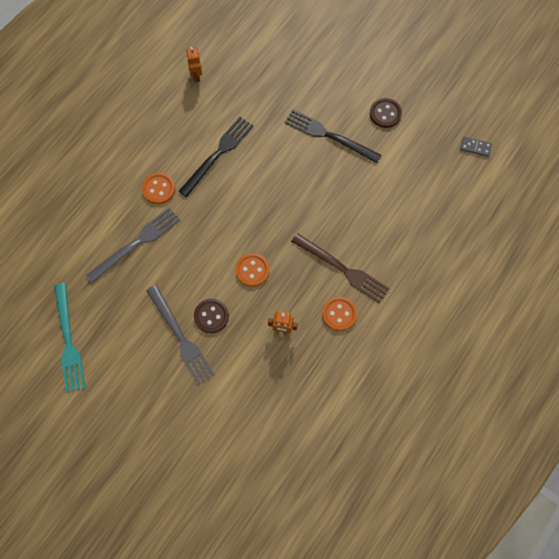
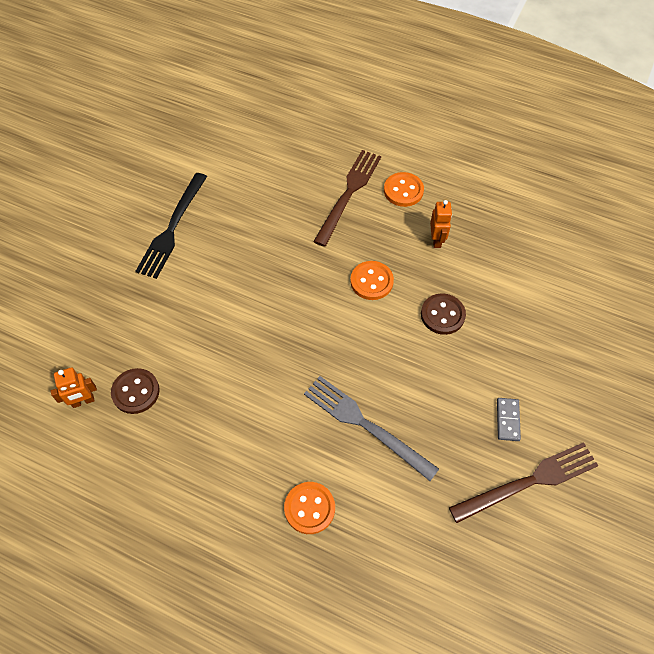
camera: 100 degrees left, 10 degrees down
(68, 341) = (528, 482): turquoise fork -> brown fork
(158, 189) = (277, 414): orange button -> orange button (309, 508)
(180, 337) = (479, 344): grey fork -> none
(218, 154) = (212, 348): black fork -> none
(385, 114) = (136, 176): brown button -> brown button (136, 392)
(475, 147) = (176, 95): grey domino -> grey domino (508, 420)

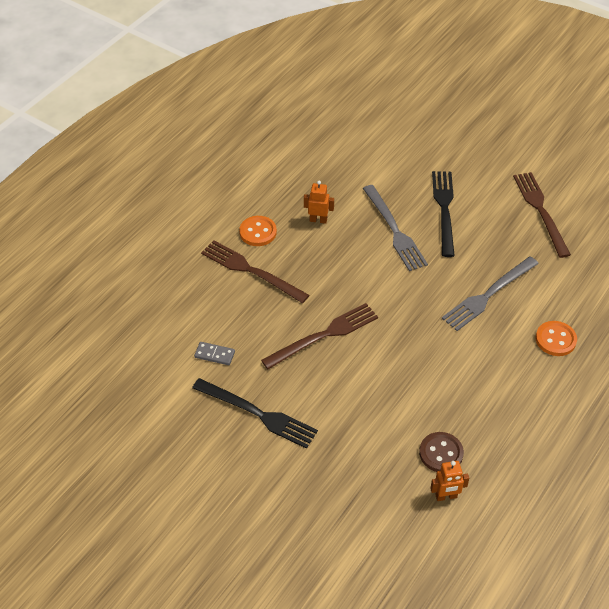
camera: 80 degrees left, 10 degrees down
(83, 401) = (446, 496): orange robot -> orange robot turned 90 degrees clockwise
(275, 267) = (324, 335): none -> brown fork
(371, 281) = (352, 270): orange button -> none
(442, 315) = (394, 230): brown button -> grey fork
(493, 365) = (444, 209): none -> black fork
(508, 420) = (491, 211): grey domino -> grey domino (214, 354)

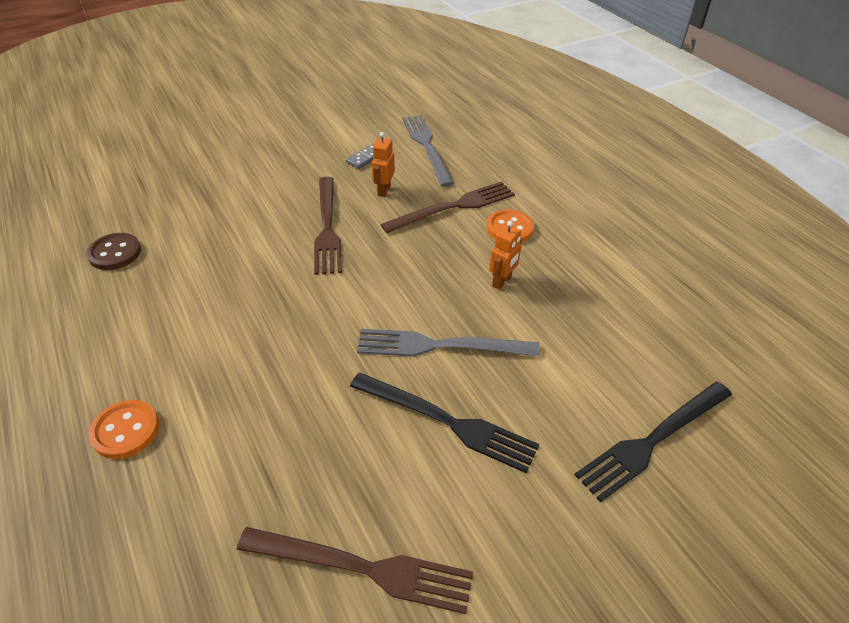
camera: 115 degrees right, 5 degrees down
(258, 414) = (279, 163): black fork -> black fork (653, 440)
(446, 496) = (73, 238): orange robot -> orange robot (383, 190)
(488, 295) = (258, 393): grey fork -> grey fork (427, 147)

